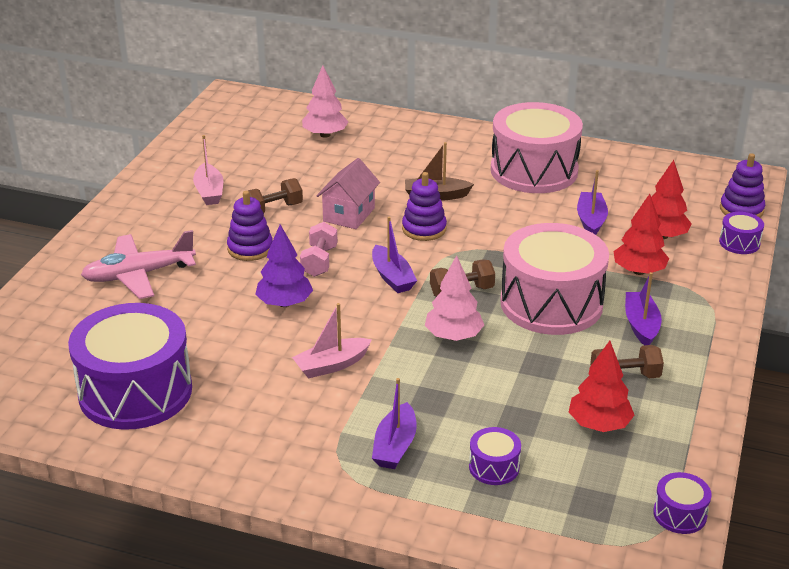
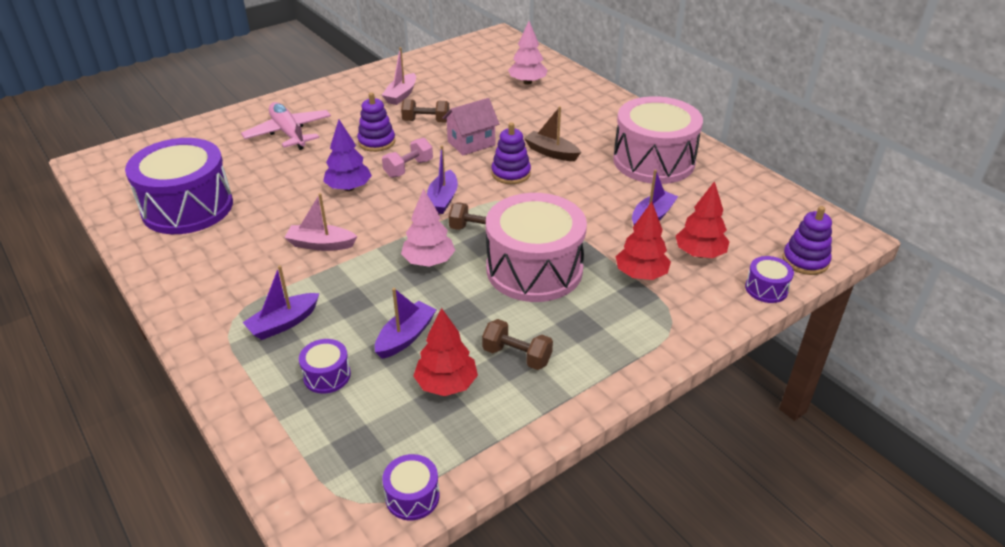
camera: 35 degrees right, 5 degrees up
(138, 275) = (289, 133): pink plane -> pink plane turned 45 degrees clockwise
(641, 325) = (585, 320): purple boat -> purple boat (406, 337)

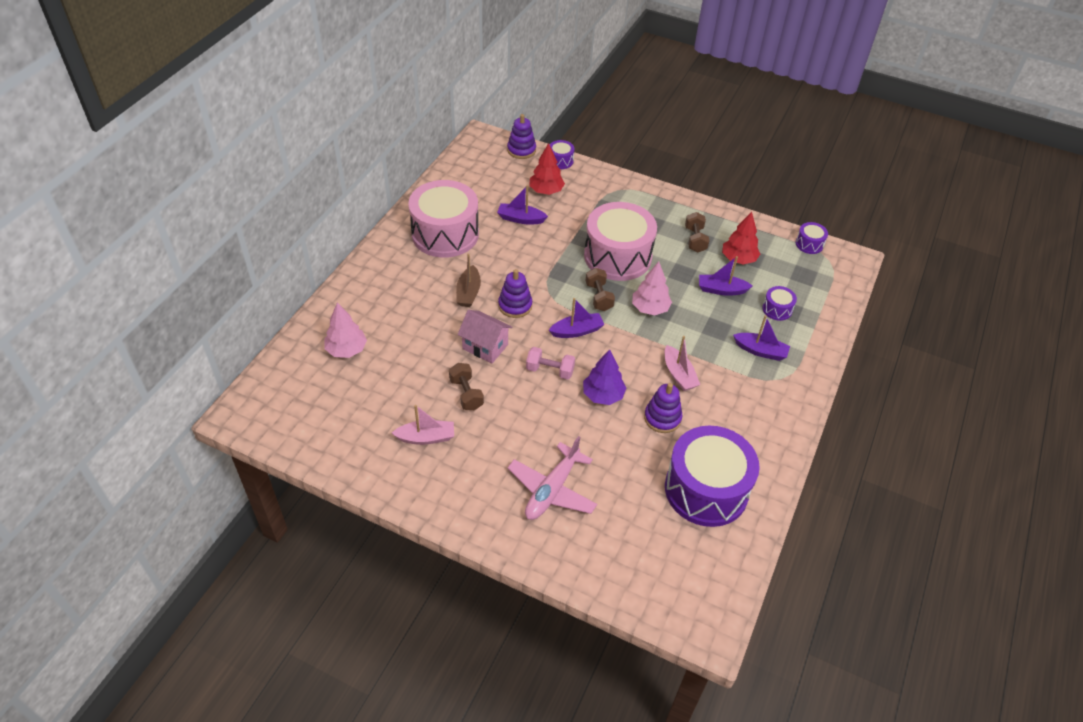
camera: 120 degrees left, 10 degrees up
(376, 142) = (524, 412): purple stacking toy -> purple stacking toy (662, 418)
(641, 274) = (586, 210): red tree -> none

